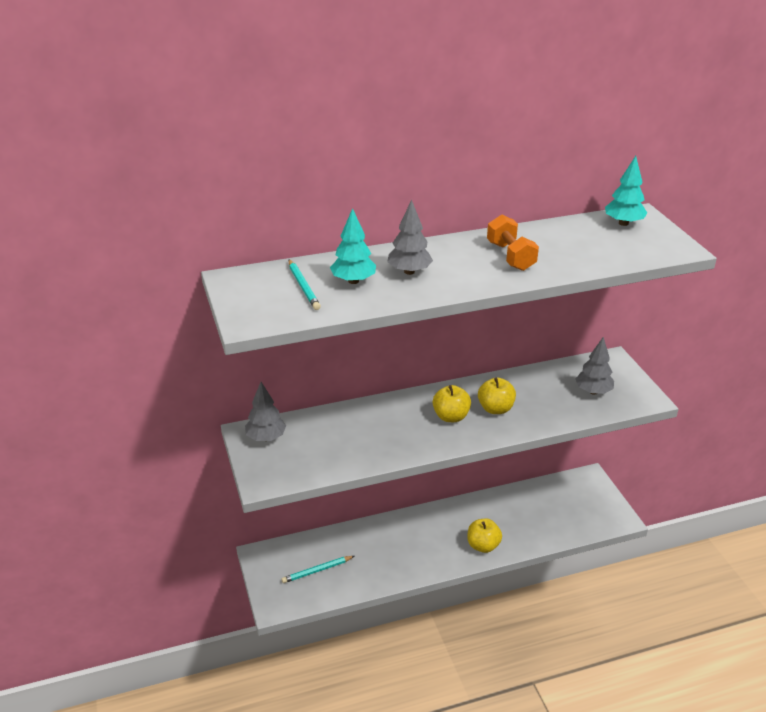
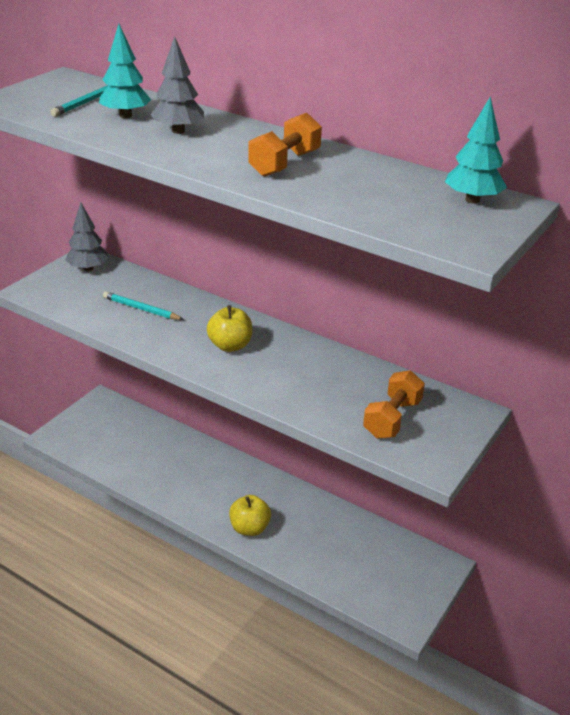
camera: 50 degrees right, 0 degrees up
(317, 570) = (114, 439): turquoise pencil -> turquoise pencil (141, 309)
(495, 409) = (276, 366): yellow apple -> none
(593, 391) = (392, 419): grey tree -> orange dumbbell

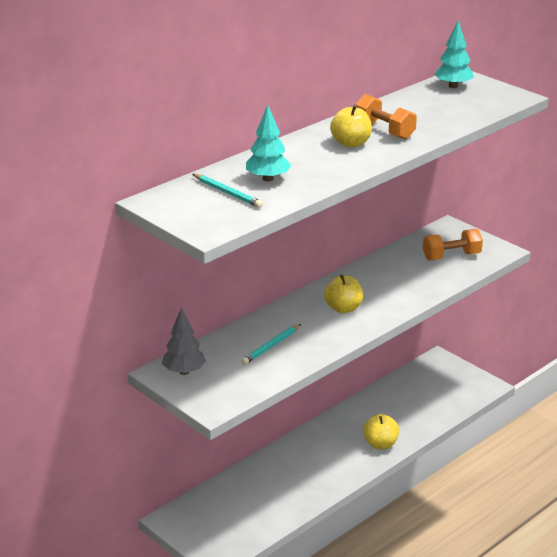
camera: 75 degrees left, 5 degrees down
(178, 131) = (309, 161): grey tree -> none
(236, 148) = (351, 143): none -> yellow apple
(392, 419) = (451, 256): orange dumbbell -> orange dumbbell turned 60 degrees counterclockwise

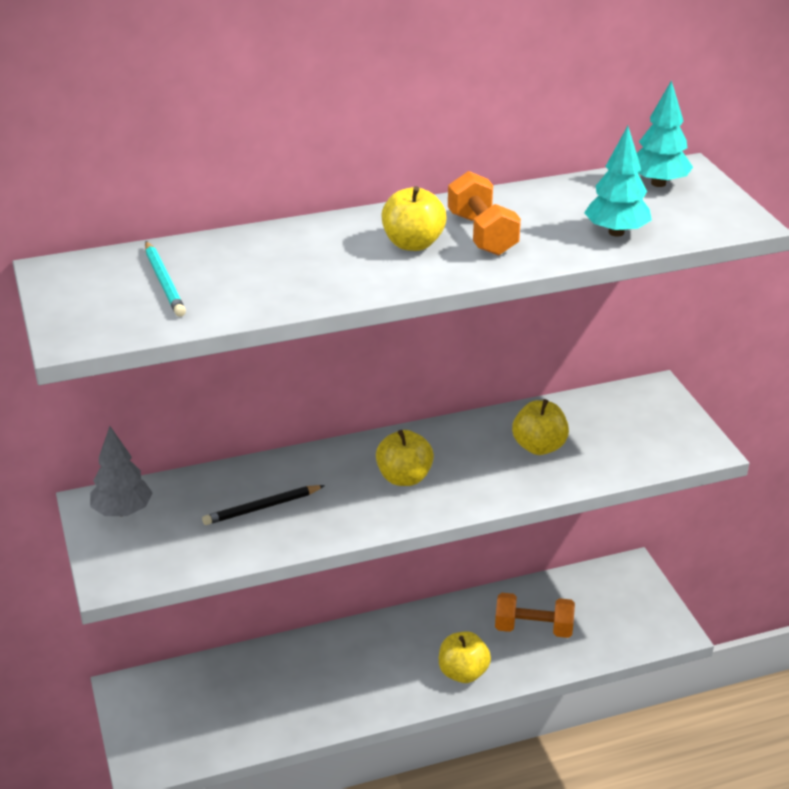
camera: 25 degrees right, 5 degrees up
(268, 179) = (240, 273): turquoise tree -> turquoise tree (616, 232)
(271, 346) = (261, 507): turquoise pencil -> black pencil
(408, 272) = (539, 447): none -> yellow apple
(451, 256) = (622, 438): orange dumbbell -> orange dumbbell (533, 628)

